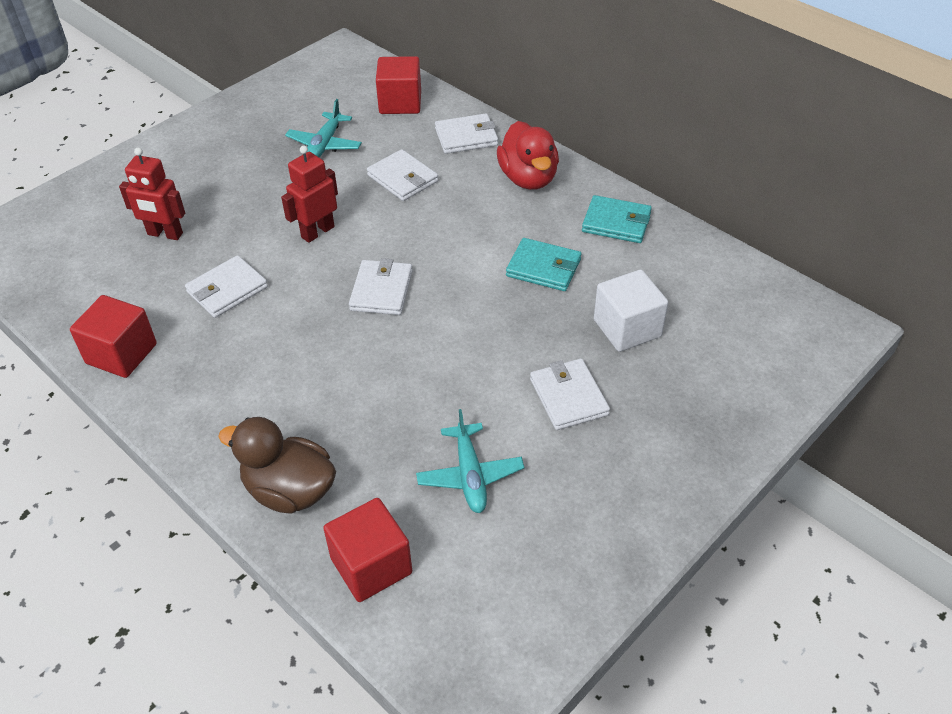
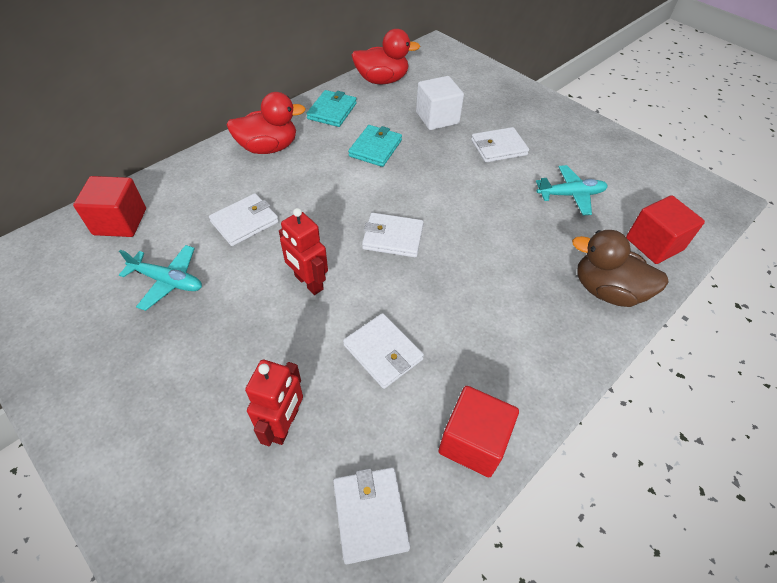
camera: 90 degrees left, 5 degrees up
(289, 491) = (606, 290): brown duck -> brown duck turned 90 degrees clockwise
(466, 137) = (198, 179): white wallet -> white wallet (370, 515)
(708, 266) = (382, 80): none -> red duck

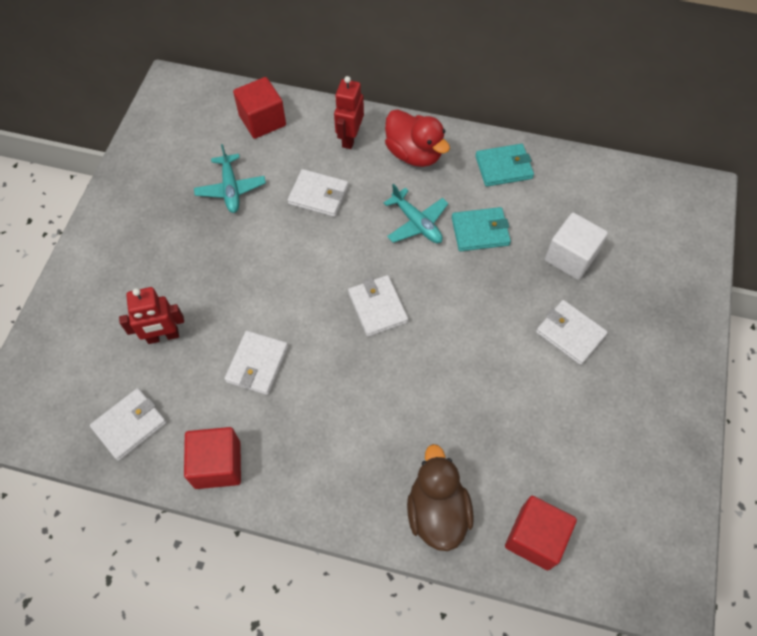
camera: 60 degrees right, 10 degrees up
(308, 283) = (288, 276): red robot -> red robot (350, 138)
(382, 80) = (589, 178): red duck -> none
(570, 195) = (549, 431): turquoise plane -> turquoise plane (416, 223)

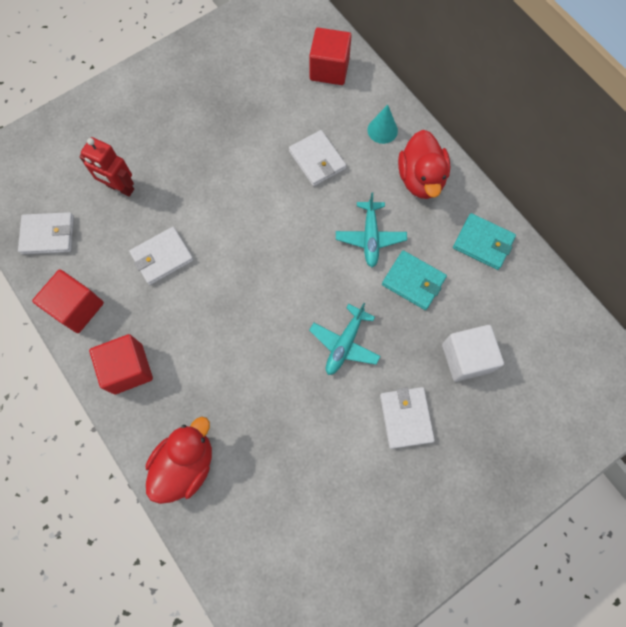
camera: 40 degrees right, 10 degrees up
(231, 189) = (259, 109): turquoise plane -> turquoise plane (344, 343)
(350, 138) = (382, 130): red robot -> turquoise cone
(377, 307) = (281, 281): white wallet -> none
(437, 511) = (185, 464): brown duck -> red duck
(535, 537) = (234, 542): red cube -> red cube (128, 369)

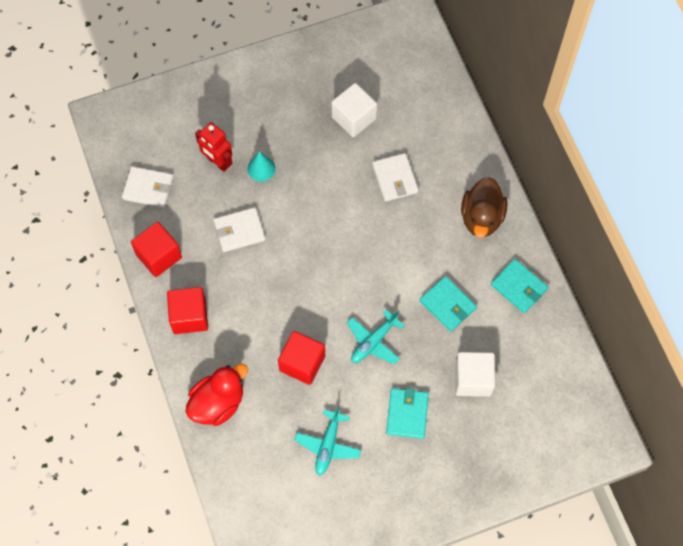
camera: 15 degrees right, 5 degrees down
(256, 108) = (354, 118): none -> white cube
(329, 69) = (429, 97): red cube -> red cube (302, 363)
(370, 237) = (421, 258): turquoise plane -> turquoise plane (328, 445)
(382, 130) = (461, 165): turquoise cone -> turquoise cone (261, 168)
(406, 418) = (407, 414): white wallet -> turquoise wallet
(420, 179) = (481, 218): red duck -> brown duck

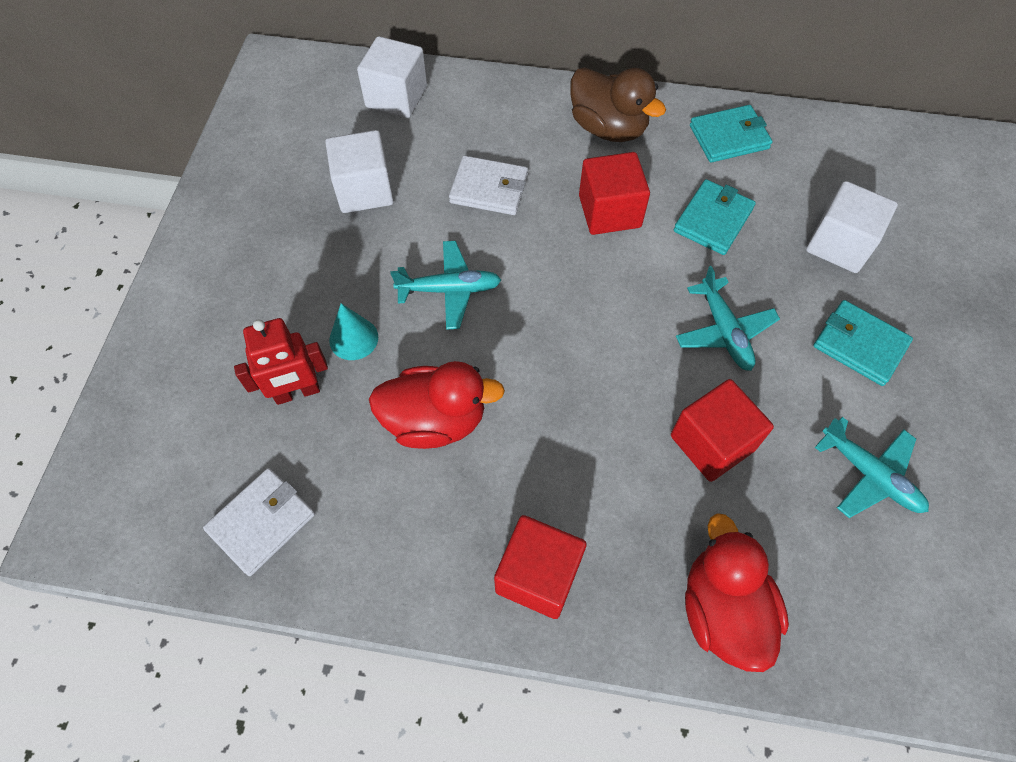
camera: 60 degrees left, 5 degrees down
(159, 256) = (396, 569): red cube -> red cube (609, 211)
(239, 231) = (435, 420): white wallet -> red duck
(317, 196) = (449, 290): none -> turquoise plane
(430, 94) = (396, 97): none -> white cube
(447, 305) = (713, 220): turquoise wallet -> turquoise wallet turned 45 degrees counterclockwise

